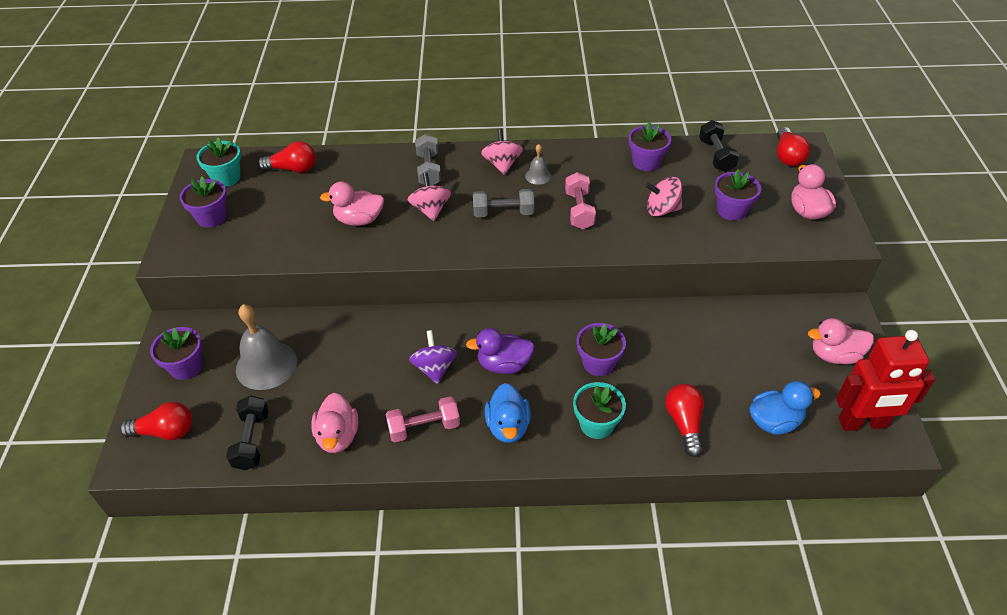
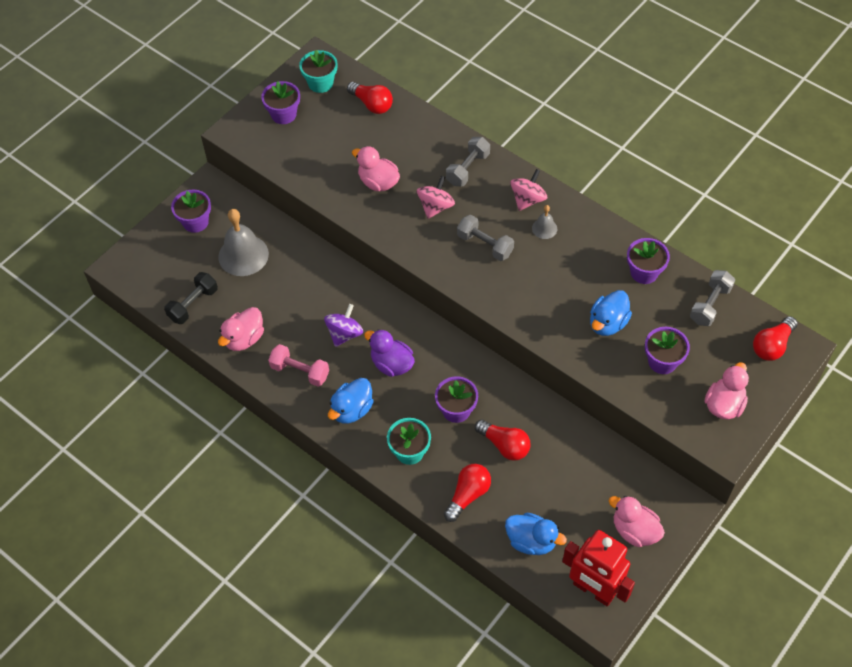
camera: 40 degrees right, 10 degrees up
(165, 432) = (150, 262): red light bulb -> red light bulb (504, 445)
(579, 210) = (543, 280): pink dumbbell -> none
(662, 210) = (607, 323): pink spinning top -> blue duck
(716, 156) = (710, 305): black dumbbell -> grey dumbbell

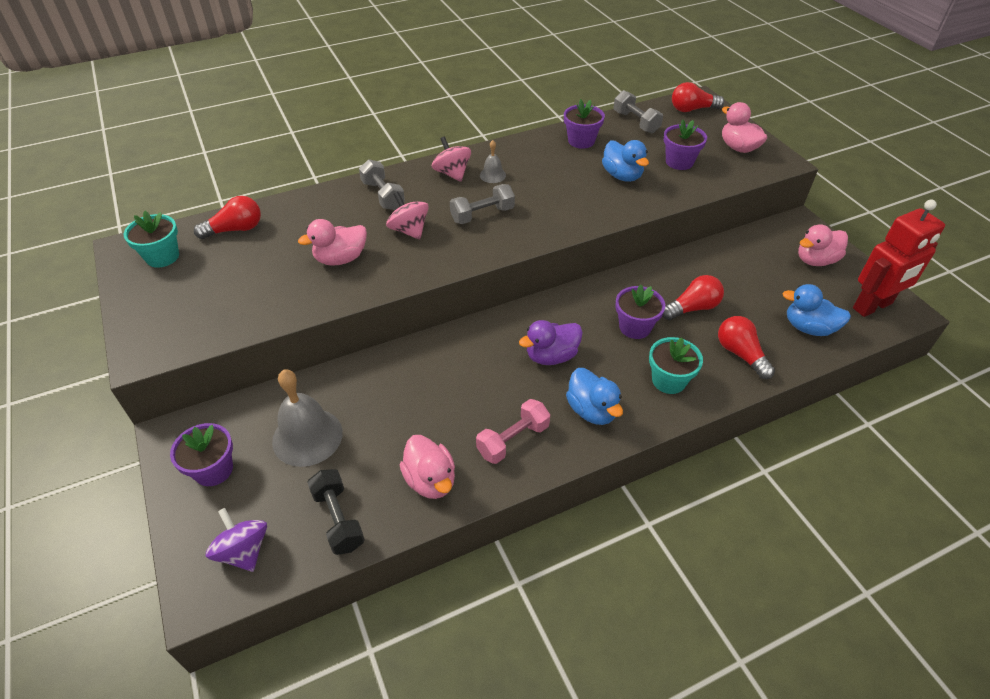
camera: 65 degrees left, 10 degrees down
(283, 114) = (169, 300): purple flower pot -> none
(344, 334) = (487, 381): purple spinning top -> purple spinning top (244, 551)
(531, 541) = (808, 328): blue duck -> blue duck turned 120 degrees counterclockwise
(772, 345) = (692, 109): red light bulb -> red light bulb turned 105 degrees clockwise

